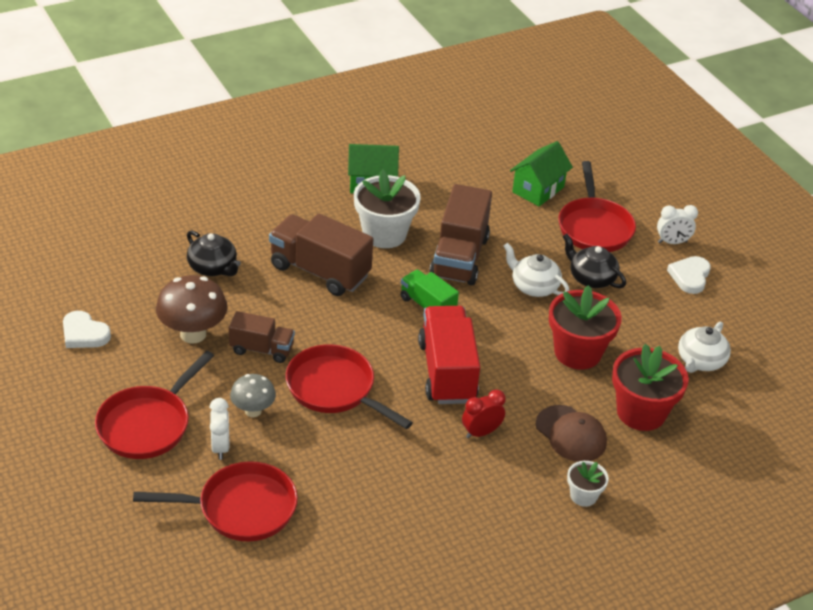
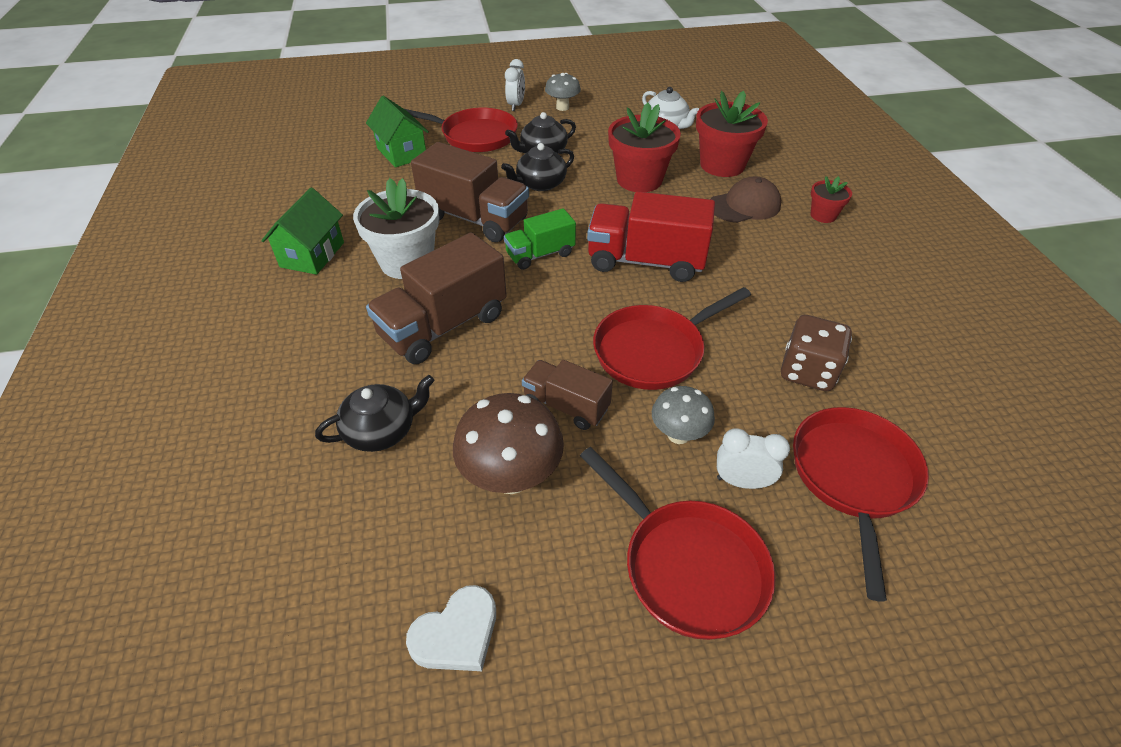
camera: 70 degrees left, 5 degrees up
(262, 349) = (566, 406): brown truck -> brown truck turned 90 degrees counterclockwise
(344, 483) = (807, 371): none -> brown dice
(481, 432) = (737, 257): red clock -> none
(534, 286) = (540, 184): white teapot -> black teapot
(583, 496) = (823, 215): white flower pot -> red flower pot
(690, 276) = (562, 107): white heart -> grey mushroom

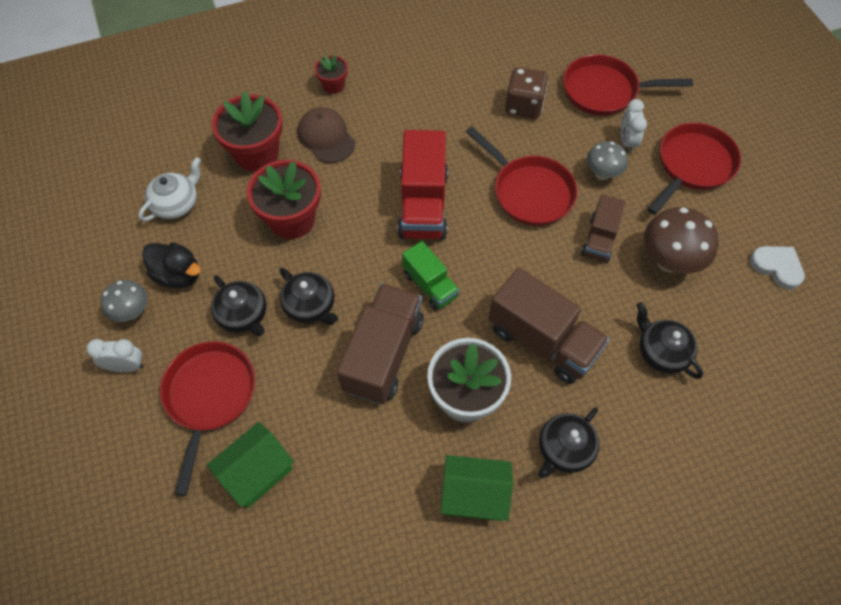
camera: 100 degrees left, 15 degrees up
(316, 320) = (564, 449): none -> black teapot
(591, 125) = (178, 275): none -> black duck

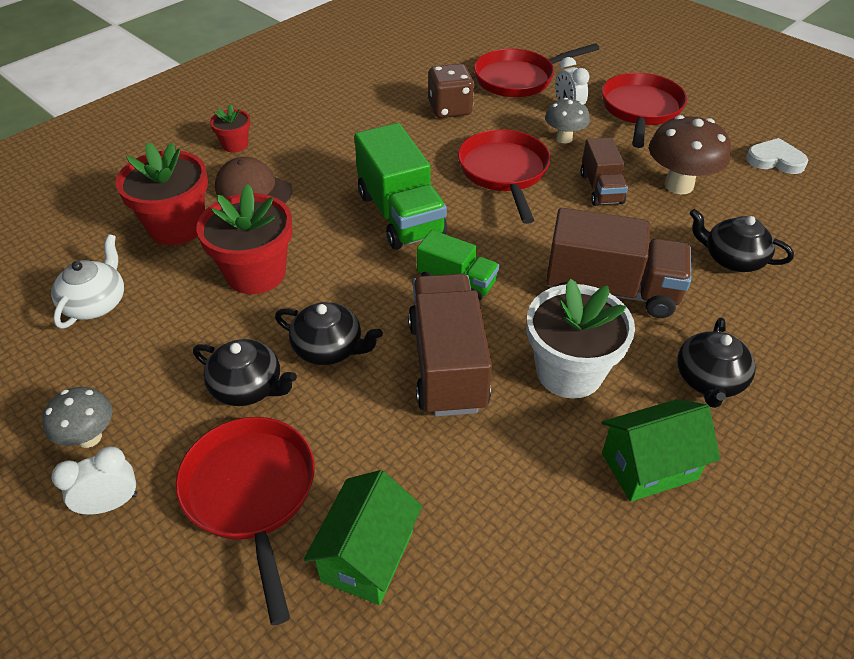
camera: 25 degrees left, 15 degrees down
(178, 275) = (136, 375): black duck -> none
(423, 204) = (400, 215): red truck -> green truck
(529, 192) = (504, 172): red pan -> red pan turned 120 degrees counterclockwise

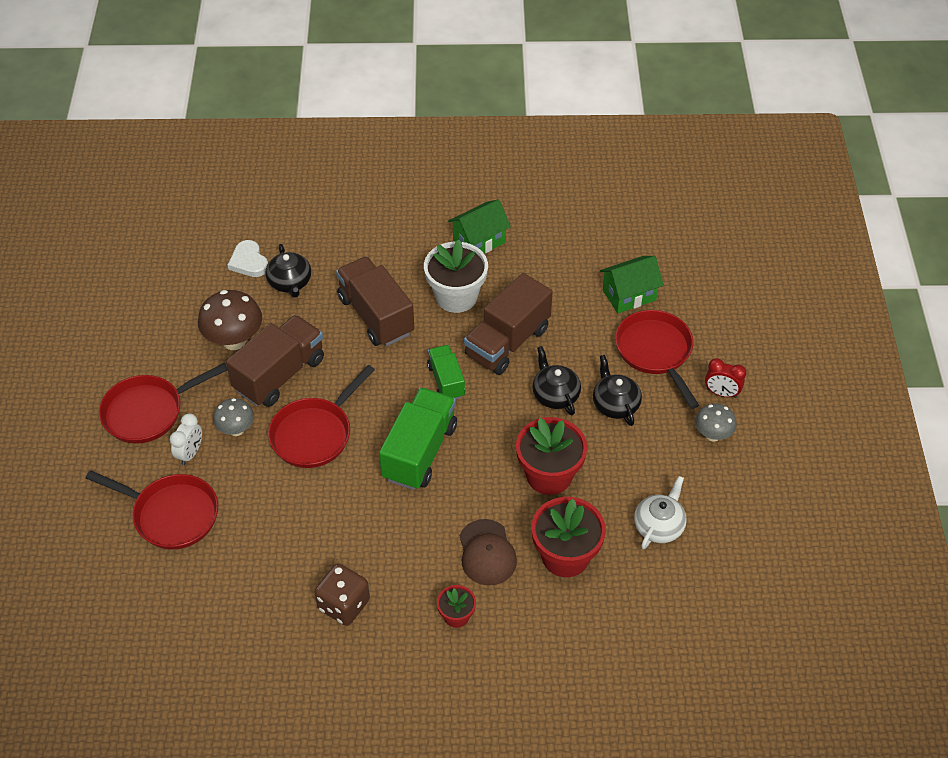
camera: 135 degrees left, 5 degrees up
(96, 303) = (659, 526): white teapot -> white teapot turned 150 degrees clockwise
(111, 504) = (721, 393): white clock -> red clock
(251, 493) = (655, 352): red pan -> red pan turned 135 degrees clockwise
(450, 109) = (265, 524): brown dice -> brown dice (343, 605)
(601, 188) = (280, 374): brown truck -> brown truck, size x1.71
(649, 466) = (479, 241): green house -> green house turned 60 degrees counterclockwise
(709, 380) = (401, 248): black teapot -> none
(775, 160) = (151, 311): white heart -> white heart (249, 262)

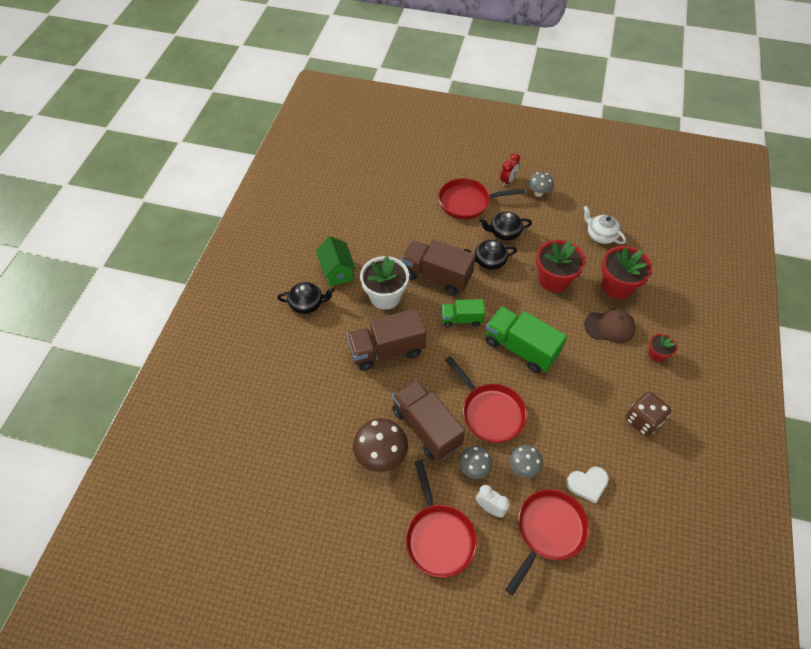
camera: 75 degrees left, 5 degrees up
(247, 478) = (523, 467): none -> grey mushroom
(249, 262) = (297, 431): white heart -> white heart (587, 484)
(290, 282) = (332, 403): black teapot -> black teapot (307, 303)
(507, 342) = (436, 276): brown truck -> brown truck turned 150 degrees clockwise
(629, 295) = (416, 203): green house -> none

